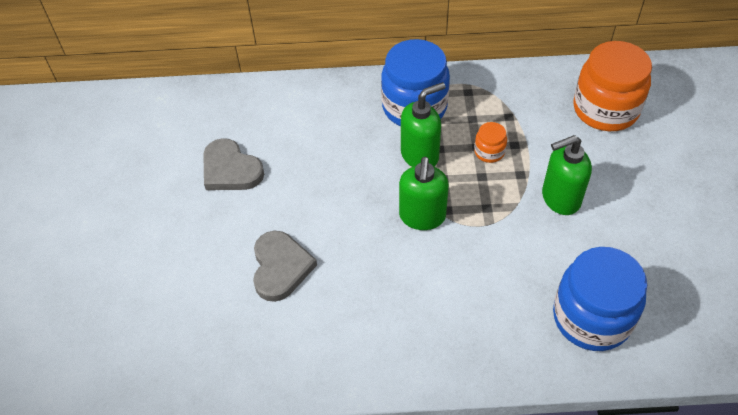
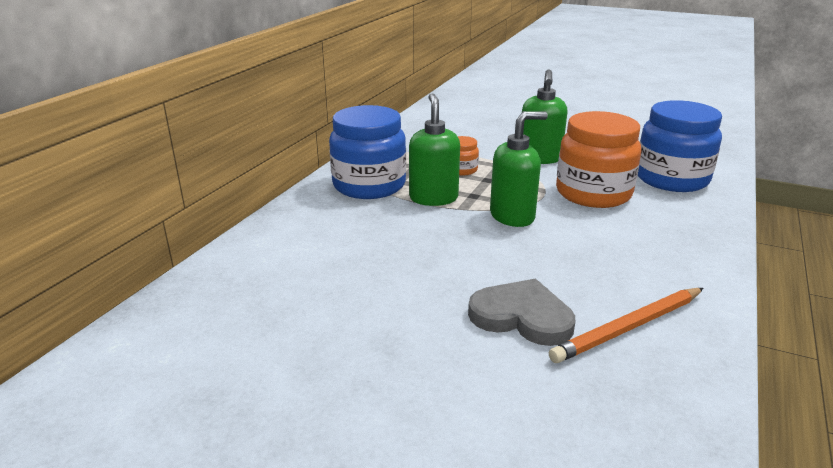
camera: 65 degrees left, 25 degrees down
(230, 169) = (327, 315): grey heart -> none
(299, 331) = (629, 328): none -> orange pencil
(422, 217) = (512, 216): green soap dispenser -> green soap dispenser turned 60 degrees counterclockwise
(605, 109) = (462, 123): orange jar -> orange jar (593, 193)

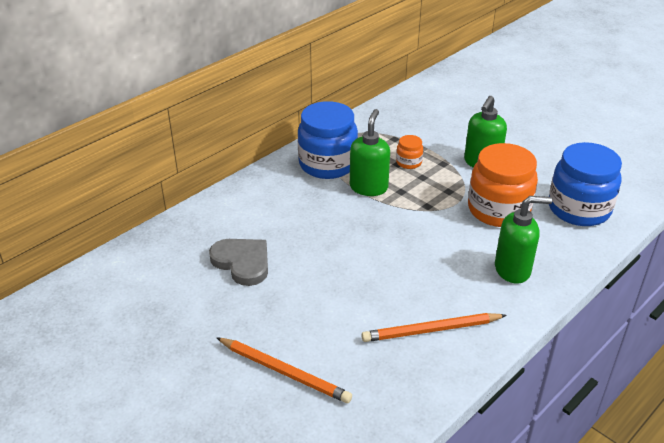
camera: 20 degrees right, 10 degrees up
(471, 436) = (284, 372): none -> orange pencil
(512, 216) = (417, 218): green soap dispenser -> green soap dispenser (513, 270)
(522, 316) = (366, 304): grey heart -> grey heart (242, 262)

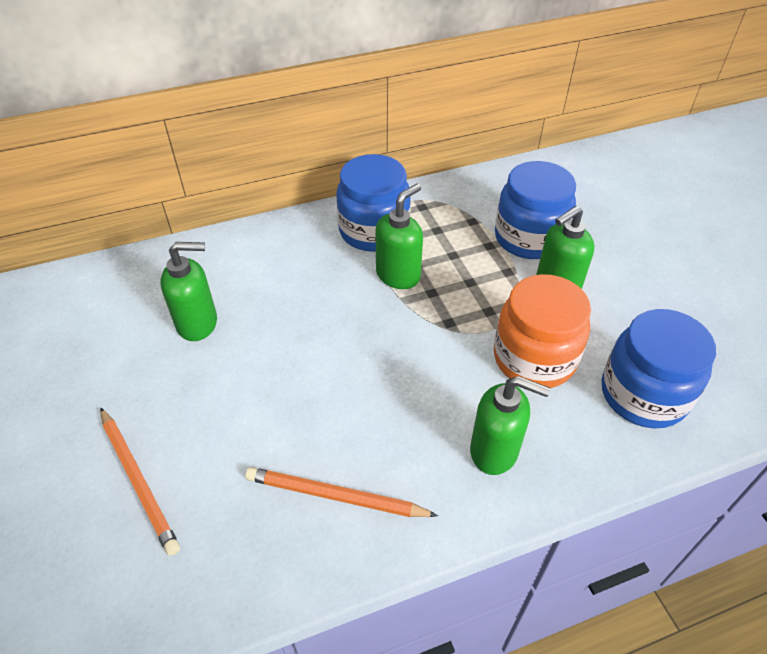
camera: 25 degrees right, 10 degrees up
(242, 262) = (198, 323): grey heart -> green soap dispenser
(409, 162) = (467, 257): orange jar -> none
(442, 139) = (529, 238): none -> blue jar

